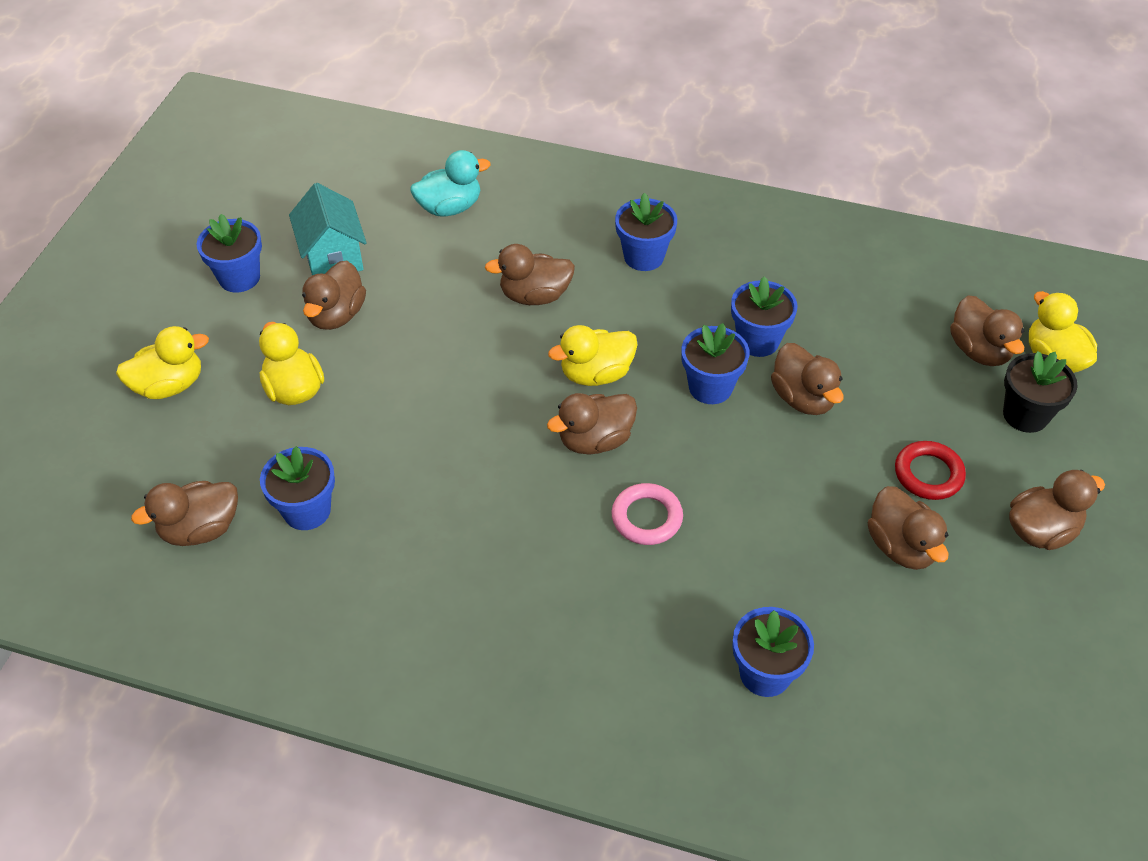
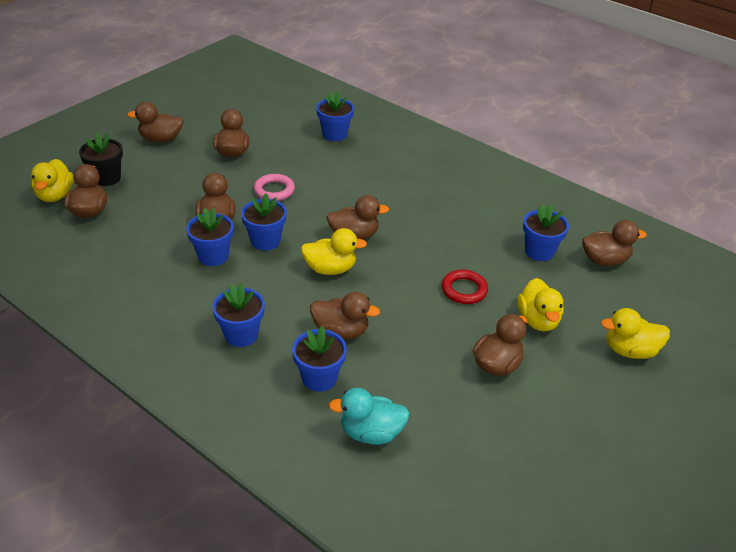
camera: 160 degrees left, 10 degrees down
(239, 277) = (573, 424): blue flower pot -> blue flower pot (319, 378)
(333, 257) = (489, 417): turquoise house -> none
(646, 517) = (349, 196): pink ring -> pink ring (274, 190)
(928, 474) = (187, 171): red ring -> red ring (464, 290)

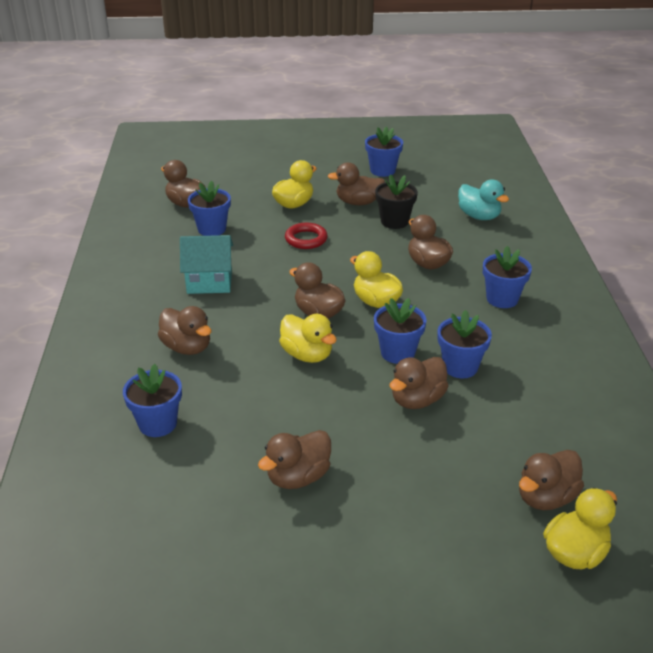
camera: 130 degrees left, 5 degrees down
(107, 178) = (488, 539): black flower pot -> black flower pot (394, 221)
(161, 139) = (357, 566): brown duck -> brown duck (187, 347)
(274, 190) = (322, 396): pink ring -> none
(319, 378) = (476, 250): blue flower pot -> blue flower pot (382, 170)
(455, 212) = (209, 282): none -> turquoise house
(630, 350) = (274, 171): yellow duck -> yellow duck (307, 355)

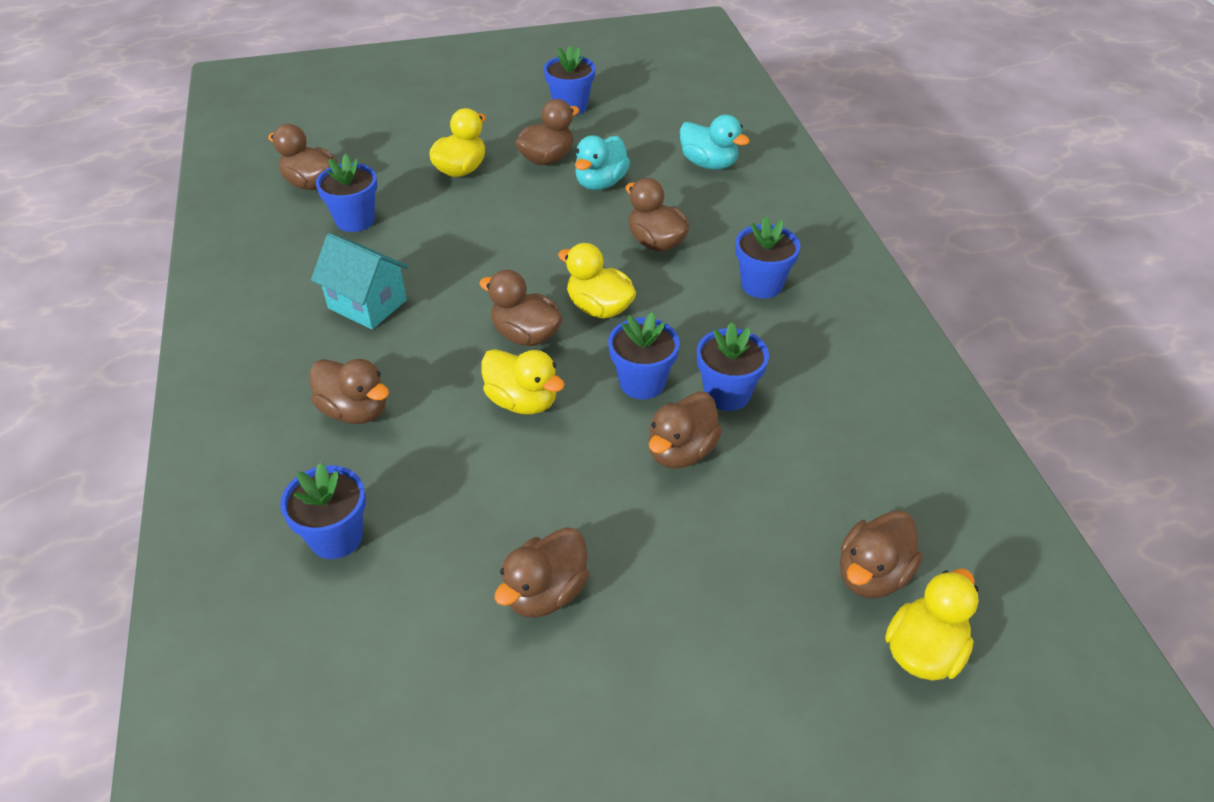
camera: 10 degrees left, 10 degrees up
(209, 282) = (367, 304): turquoise house -> turquoise house turned 45 degrees clockwise
(306, 239) = (487, 222): red ring -> none
(358, 202) = (547, 158): brown duck -> brown duck turned 150 degrees clockwise
(394, 221) = (600, 183): black flower pot -> turquoise duck

